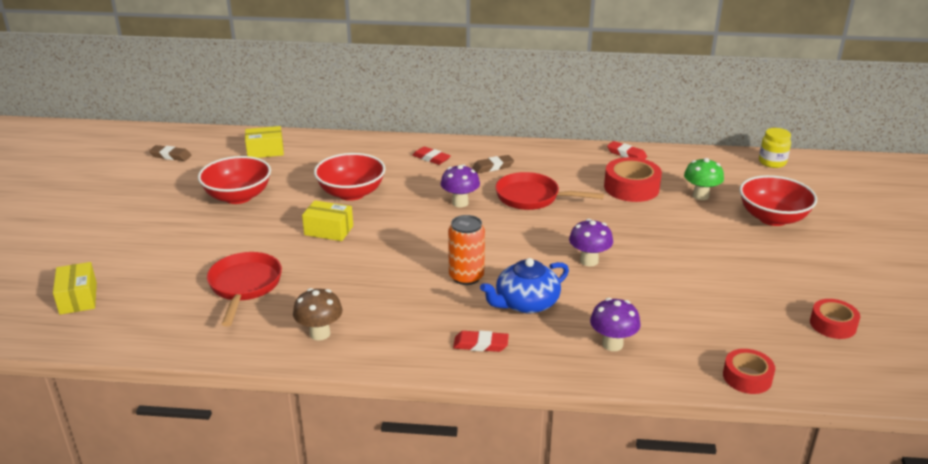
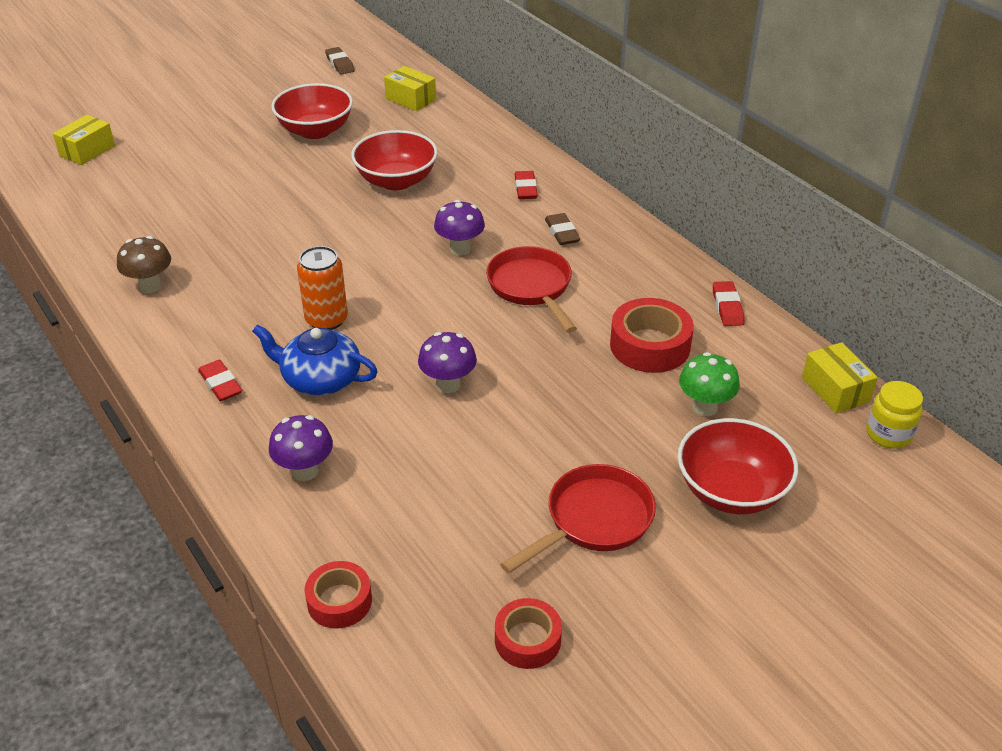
camera: 50 degrees right, 10 degrees up
(244, 286) = (181, 212): red pan -> red pan (593, 520)
(329, 230) = (316, 204): yellow box -> yellow box (835, 389)
(493, 167) = (562, 232): brown eraser -> brown eraser turned 45 degrees clockwise

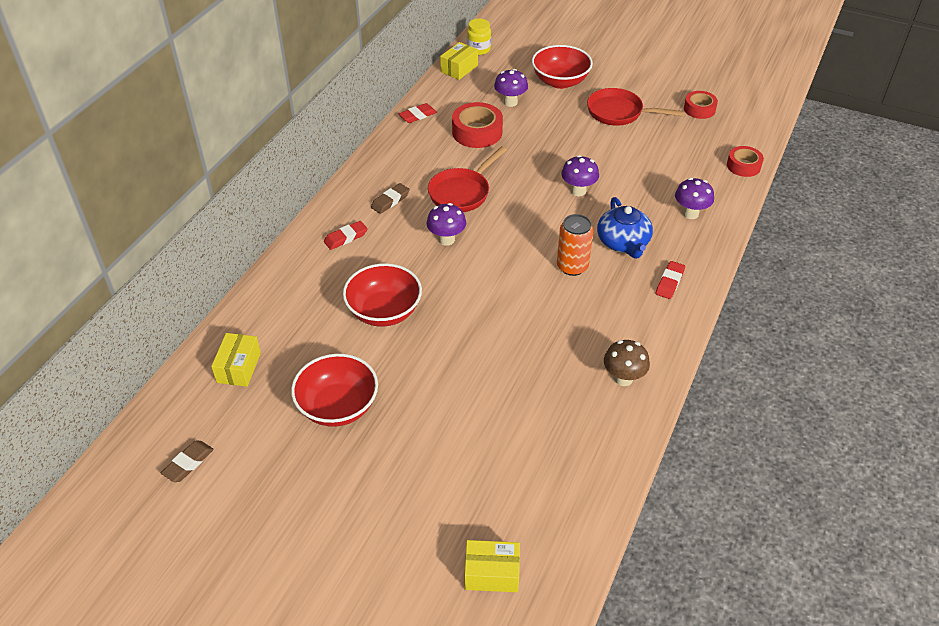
camera: 120 degrees left, 5 degrees up
(705, 407) = (510, 102): green mushroom -> purple mushroom

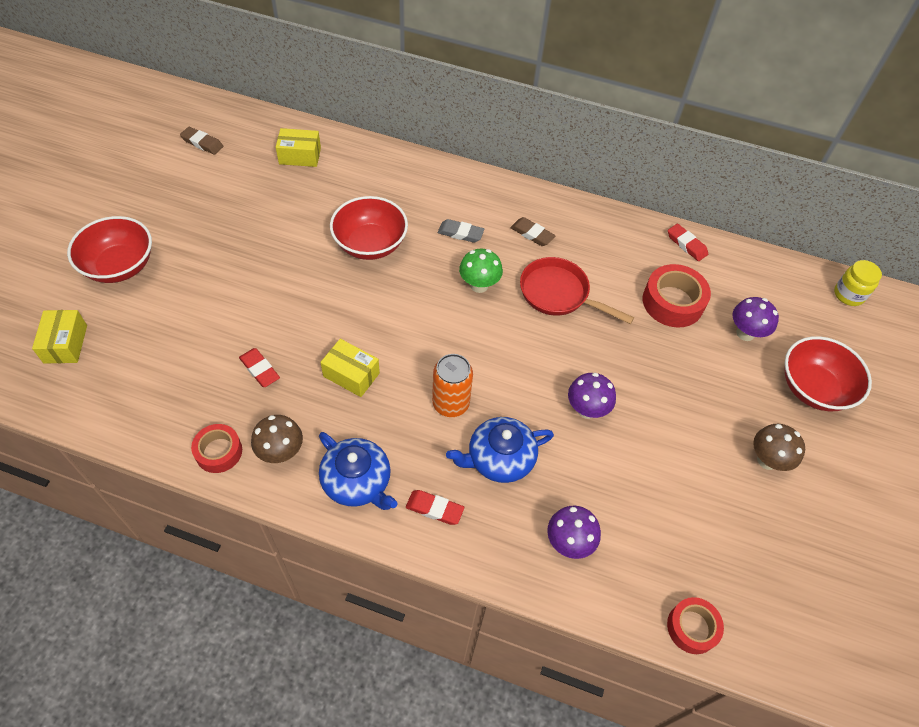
camera: 80 degrees right, 10 degrees up
(338, 407) = (254, 224): red bowl -> red bowl (120, 266)
(346, 237) = (470, 205): red eraser -> red eraser (260, 369)
(381, 247) = (460, 233): none -> grey eraser
(446, 239) = (479, 285): purple mushroom -> green mushroom
(459, 69) = (796, 277): yellow box -> yellow box (351, 374)
(619, 112) = (767, 460): red pan -> brown mushroom
(648, 327) = (357, 481): none -> blue teapot
(699, 109) = (815, 573): red tape -> red tape (219, 452)

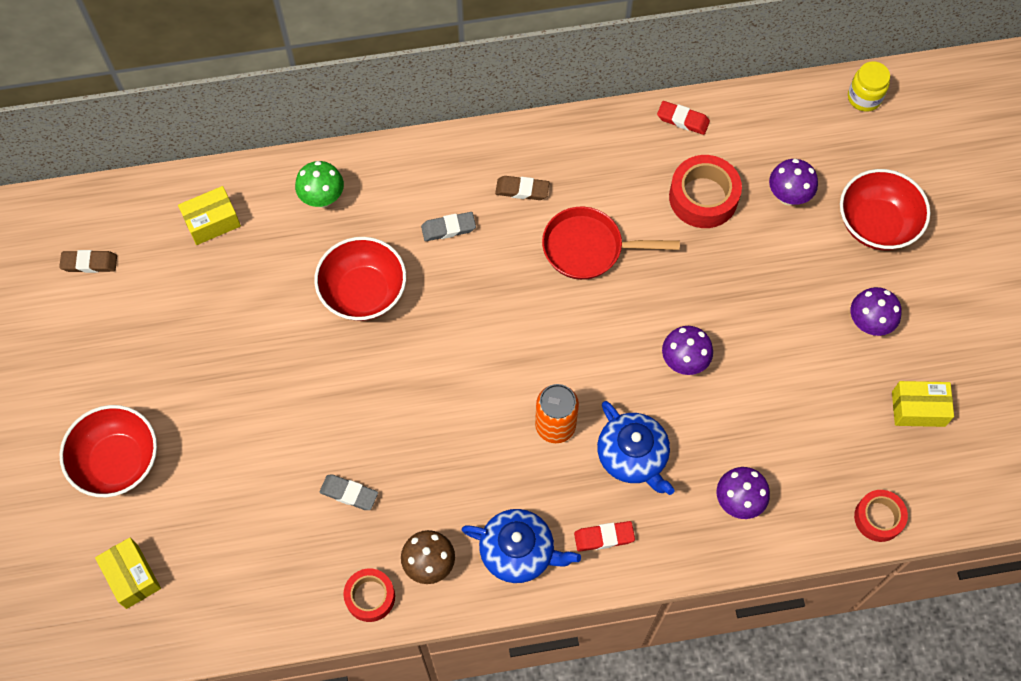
camera: 25 degrees left, 10 degrees up
(260, 369) = (349, 493): red eraser -> grey eraser
(351, 374) = (442, 449): yellow box -> yellow box (918, 409)
(479, 285) = (504, 281): green mushroom -> green mushroom (323, 198)
(499, 458) = (633, 456): blue teapot -> blue teapot turned 75 degrees counterclockwise
(767, 460) = (868, 323): brown mushroom -> purple mushroom

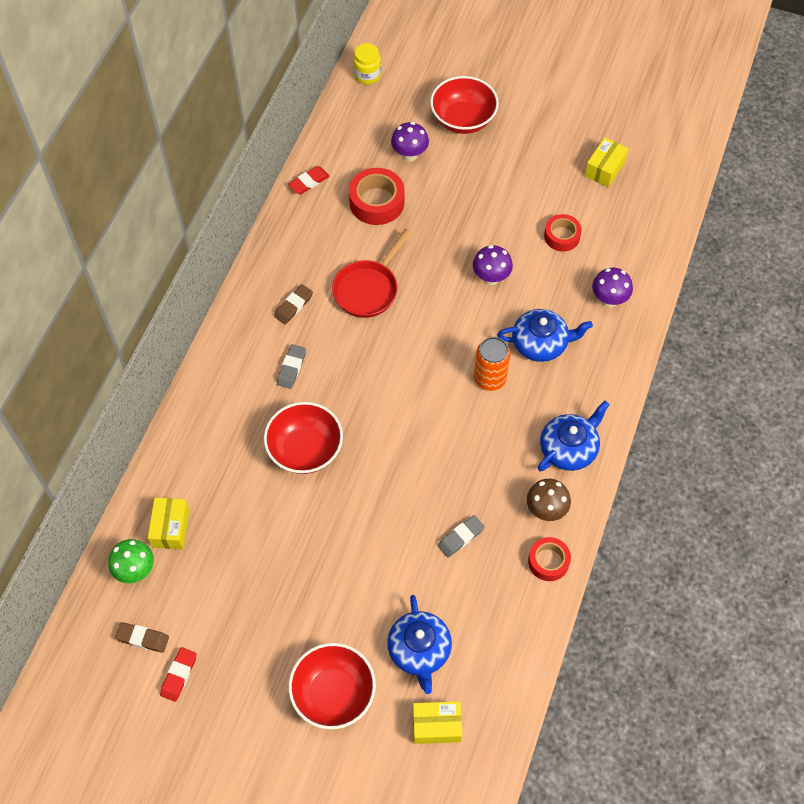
camera: 60 degrees left, 5 degrees down
(89, 263) = (142, 638): brown eraser -> brown eraser turned 75 degrees clockwise
(203, 518) = (419, 650): none -> blue teapot
(323, 198) = (206, 440): green mushroom -> green mushroom (135, 570)
(604, 537) = (588, 391): red eraser -> red eraser (179, 675)
(868, 323) = (530, 162): purple mushroom -> none
(878, 518) = (664, 230): red tape -> red tape (562, 236)

